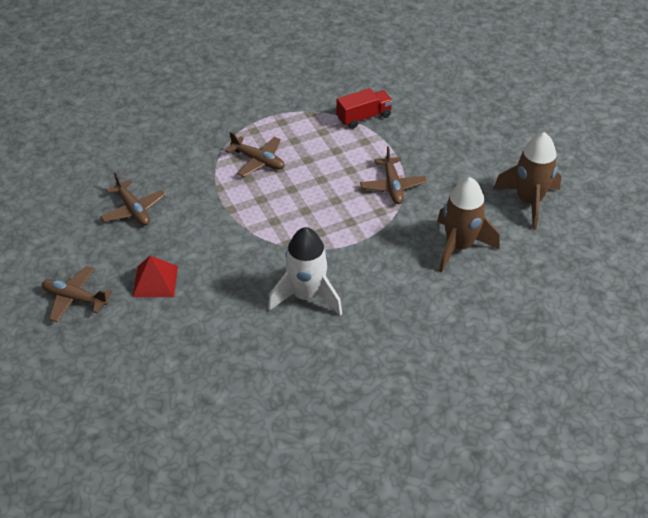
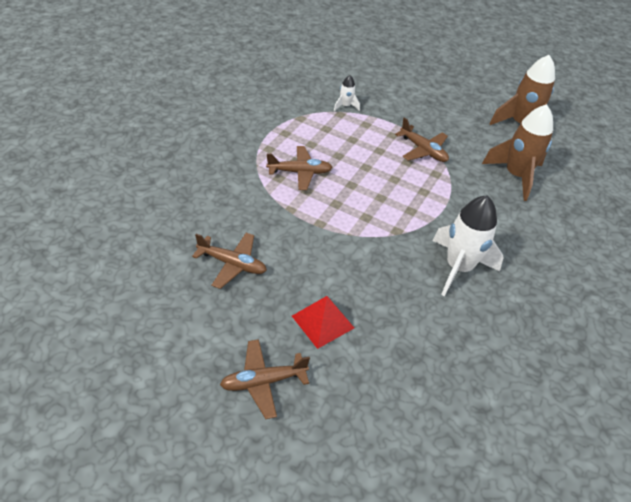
camera: 40 degrees left, 0 degrees up
(364, 117) = (345, 106): red truck -> white rocket

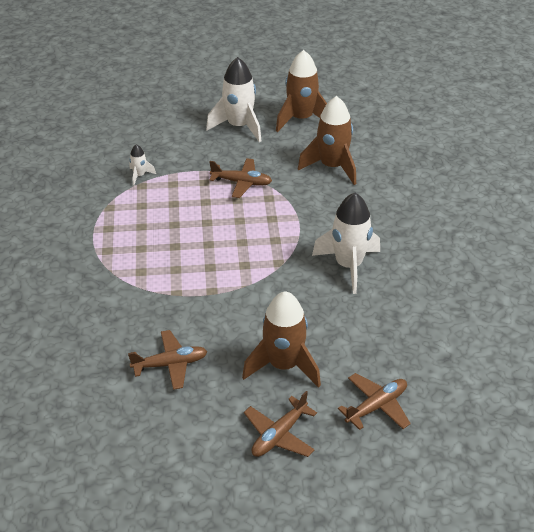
camera: 30 degrees left, 5 degrees down
(300, 172) = (154, 257): brown plane -> brown plane (376, 406)
(322, 321) = (283, 365): red pyramid -> brown rocket
(460, 106) = (239, 126): none -> white rocket

